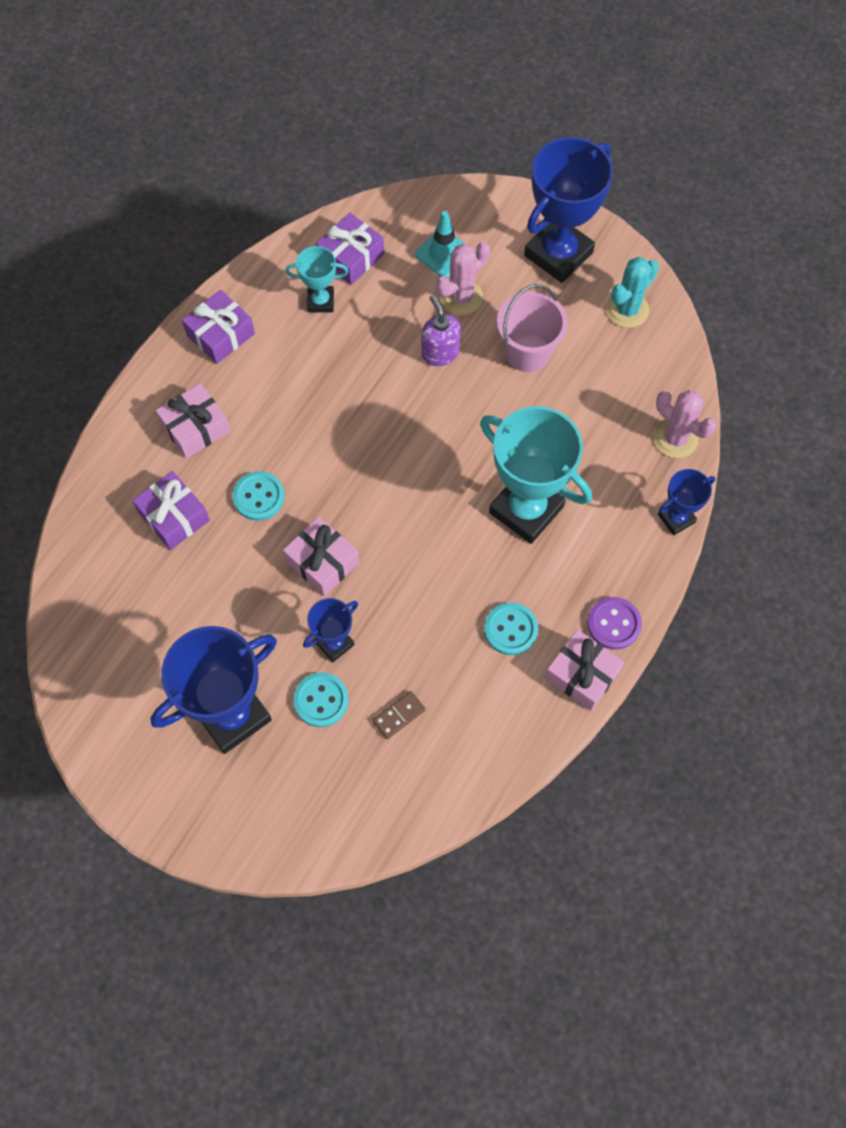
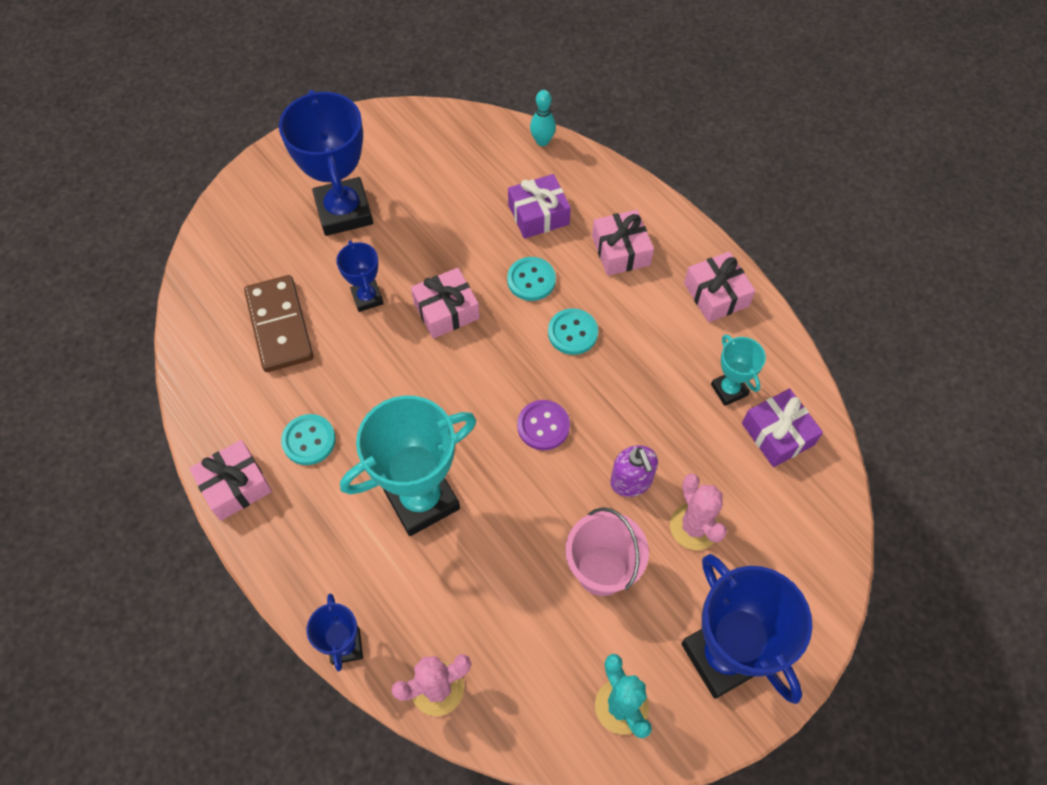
camera: 110 degrees right, 5 degrees down
(70, 545) = (542, 141): none -> turquoise bowling pin
(220, 334) = (716, 294): purple gift -> pink gift
(320, 301) = (729, 390): turquoise trophy -> turquoise trophy turned 45 degrees counterclockwise
(321, 700) = (323, 274): turquoise button -> turquoise button (572, 333)
(399, 715) = (280, 326): brown domino -> brown domino, size x2.21
(440, 352) = (631, 481): purple soap dispenser -> purple soap dispenser turned 75 degrees clockwise
(443, 253) = (757, 528): turquoise traffic cone -> none
(614, 624) = (267, 534): purple button -> purple button (543, 426)

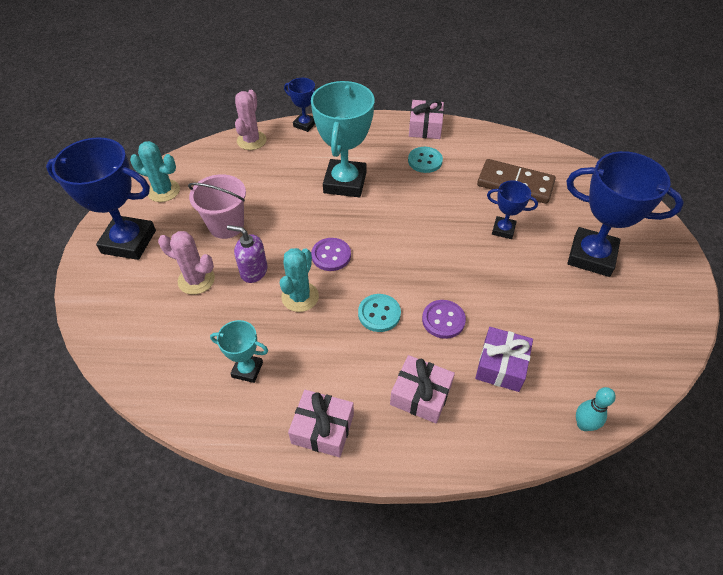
camera: 130 degrees right, 10 degrees down
(446, 310) = (459, 260): pink gift -> none
(531, 280) = (443, 320): turquoise button -> purple button
(618, 412) = (300, 297): none -> turquoise cactus
(777, 434) = (190, 371): purple gift -> none

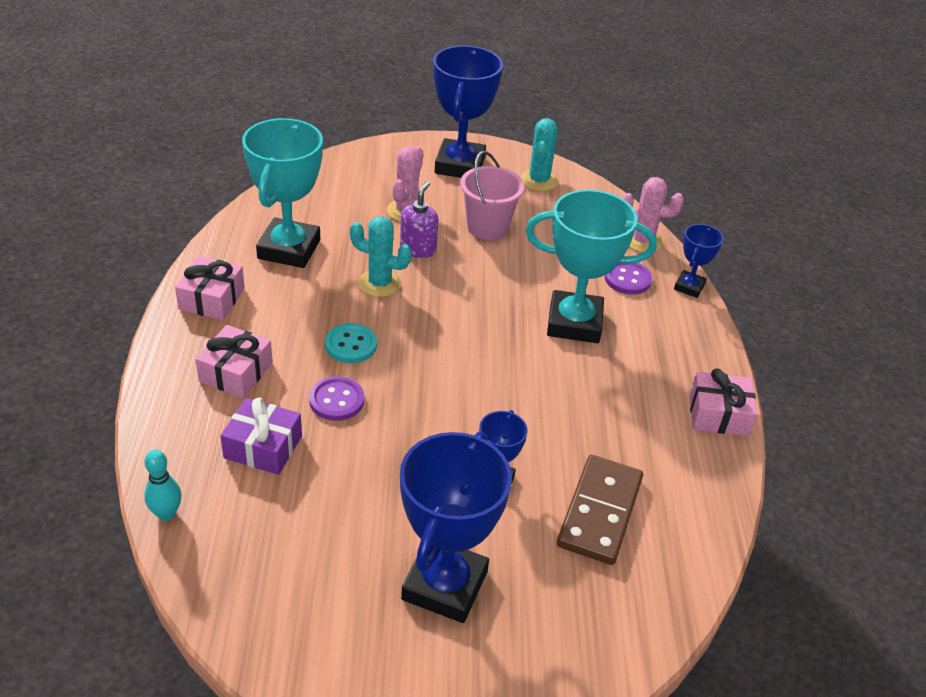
camera: 85 degrees right, 10 degrees down
(247, 370) = (289, 249): turquoise trophy -> turquoise trophy, size x1.97
(331, 255) = (442, 308): purple button -> purple button (627, 279)
(425, 161) = (635, 407): turquoise button -> none

